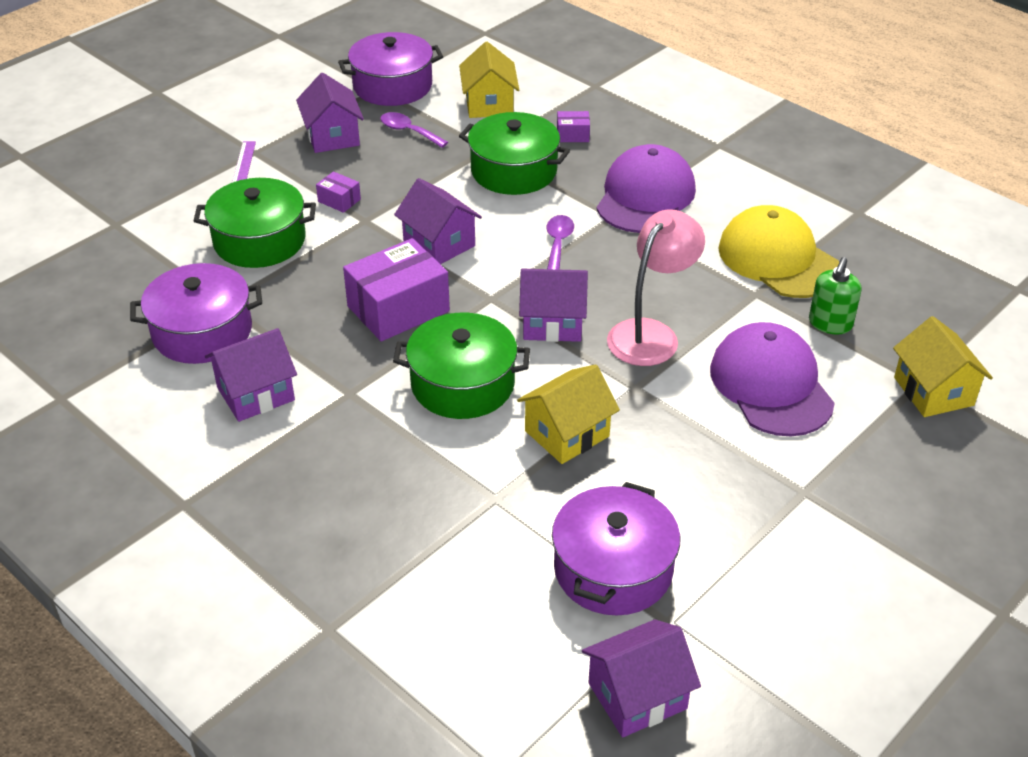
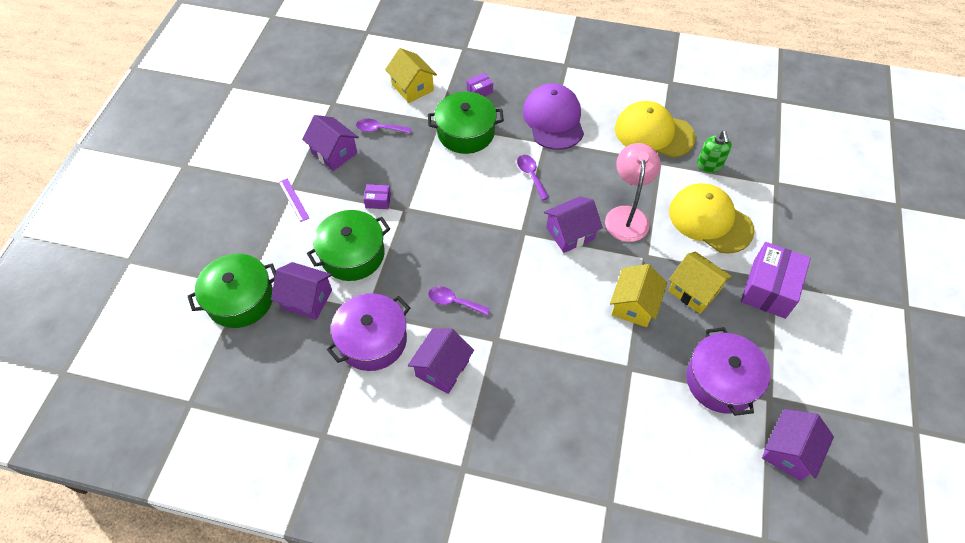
camera: 30 degrees left, 15 degrees up
(334, 334) = (454, 302): none -> purple spoon
(392, 86) = (341, 97): purple pot -> none
(398, 309) = (477, 265): purple box -> purple box (769, 289)
(439, 244) = (464, 206): purple house -> purple house (307, 299)
(462, 384) = (554, 300): green pot -> green pot (240, 299)
(771, 385) = (710, 220): purple cap -> yellow cap
(933, 391) = (786, 186): yellow house -> yellow house (694, 291)

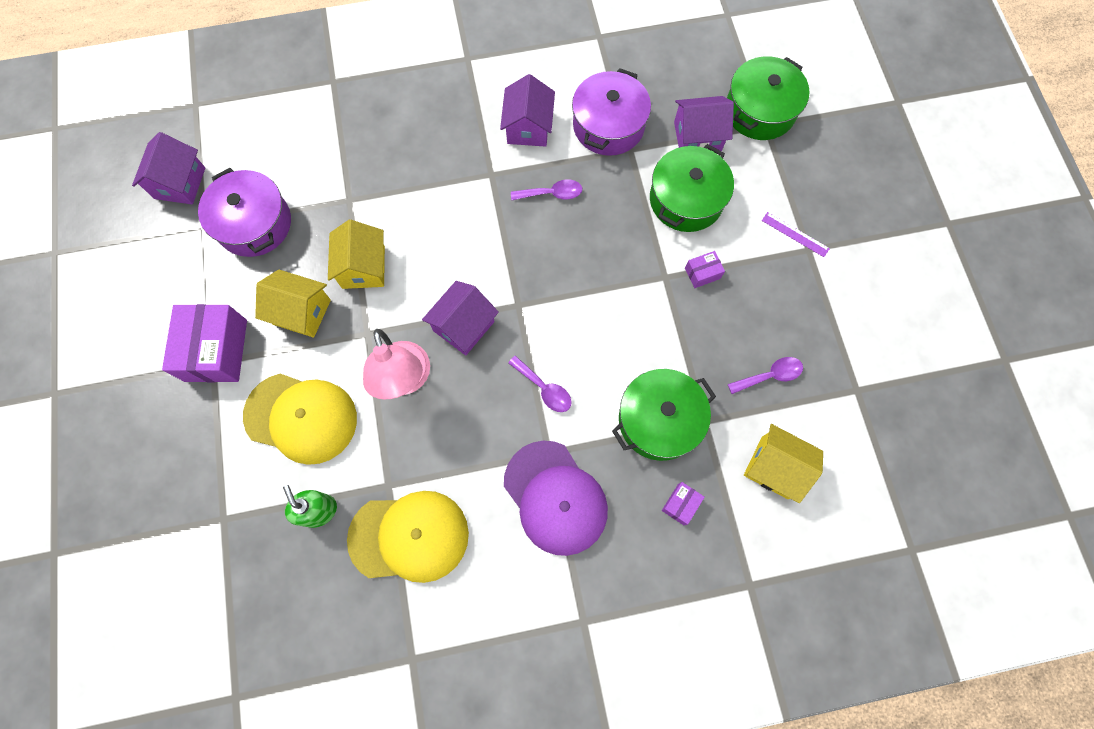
camera: 155 degrees right, 15 degrees up
(334, 153) = (798, 315): purple house -> none

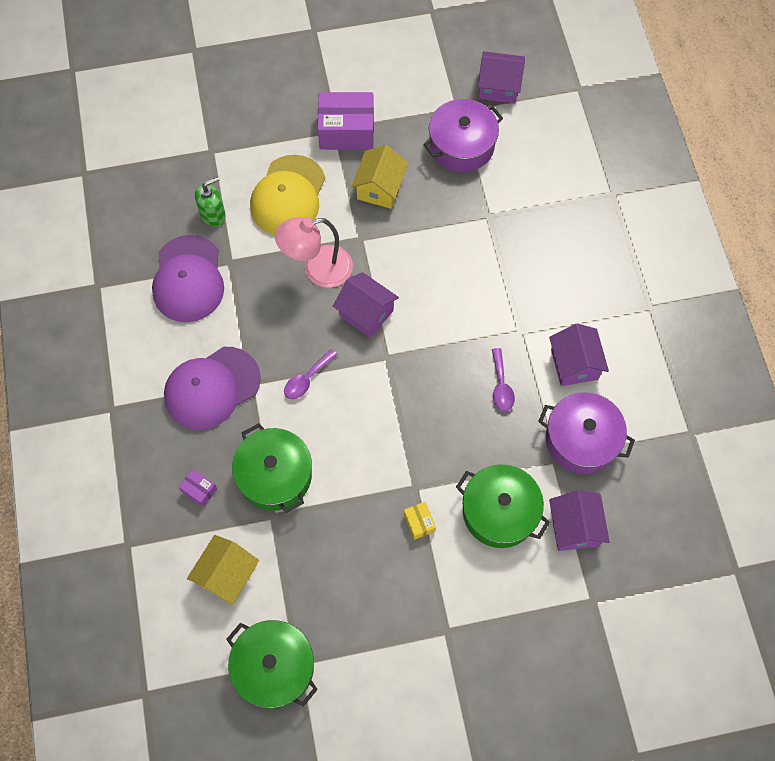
camera: 90 degrees right, 5 degrees down
(363, 267) = (421, 231): yellow house -> none
(409, 536) = (188, 279): yellow cap -> purple cap
(528, 127) = (574, 364): purple house -> purple house turned 75 degrees clockwise
(702, 273) = (419, 522): purple box -> yellow box
(759, 110) = (611, 595): green pot -> green pot (274, 667)
(770, 375) = (314, 579): purple spoon -> none
(795, 234) = (464, 619): purple ruler -> none

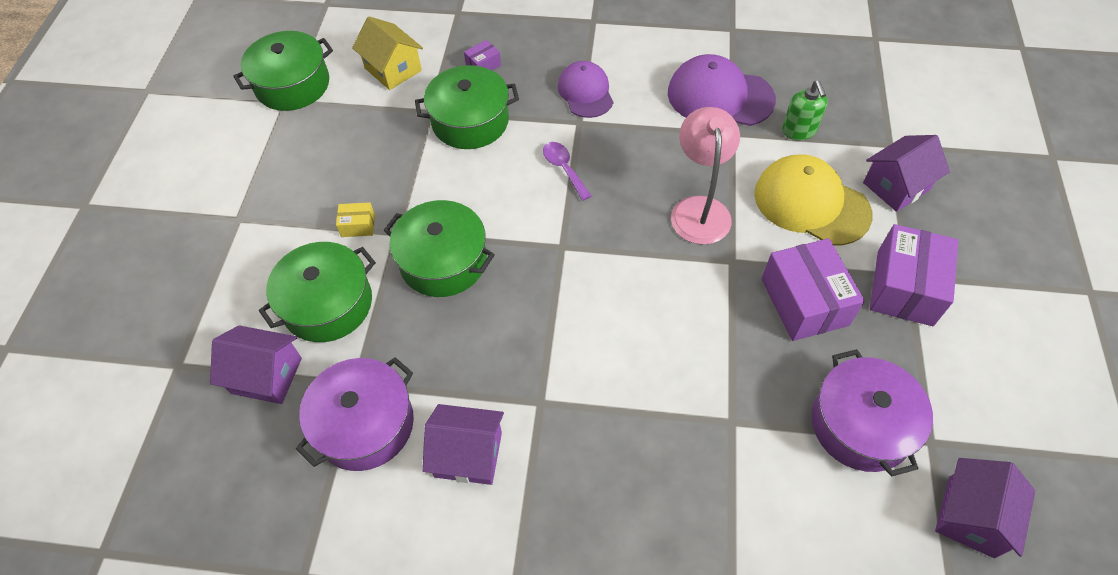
camera: 110 degrees right, 10 degrees down
(212, 388) = (585, 92): purple cap -> purple cap, size x0.66
(366, 313) = (626, 241): purple house -> purple house (896, 186)
(380, 188) = (804, 302): yellow house -> purple box
(430, 440) = (443, 261): none -> green pot
(501, 386) = (476, 355): purple spoon -> none

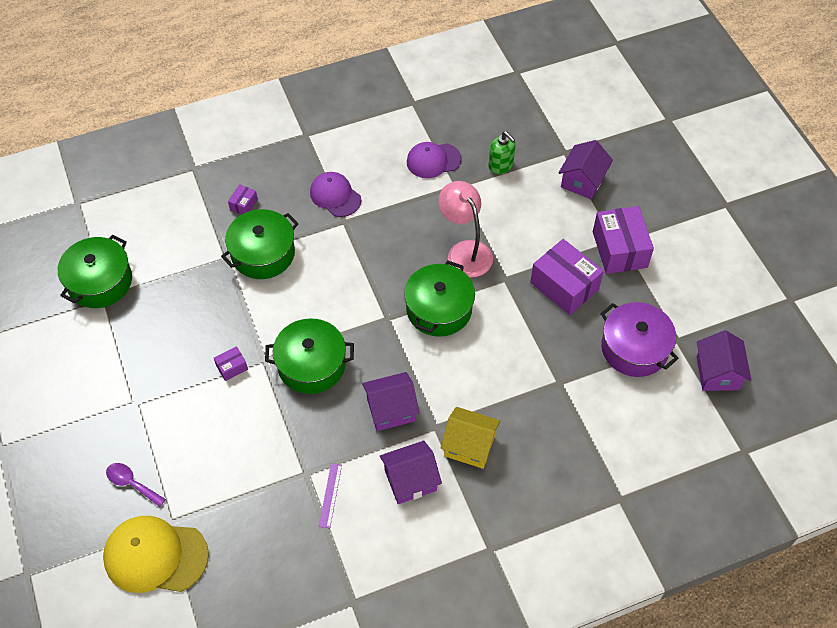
camera: 30 degrees left, 0 degrees up
(267, 375) = (240, 498): purple house -> purple house (391, 410)
(327, 304) = (249, 431): green pot -> green pot (439, 309)
(358, 225) = (232, 367): yellow box -> purple box
(365, 424) = (330, 495): purple pot -> purple ruler
(393, 69) = (174, 236): yellow house -> yellow house (469, 446)
(564, 169) = (355, 261): purple spoon -> purple spoon (132, 483)
(720, 96) = (433, 160): purple cap -> purple cap, size x0.66
(811, 203) = (535, 216): yellow cap -> yellow cap (155, 556)

